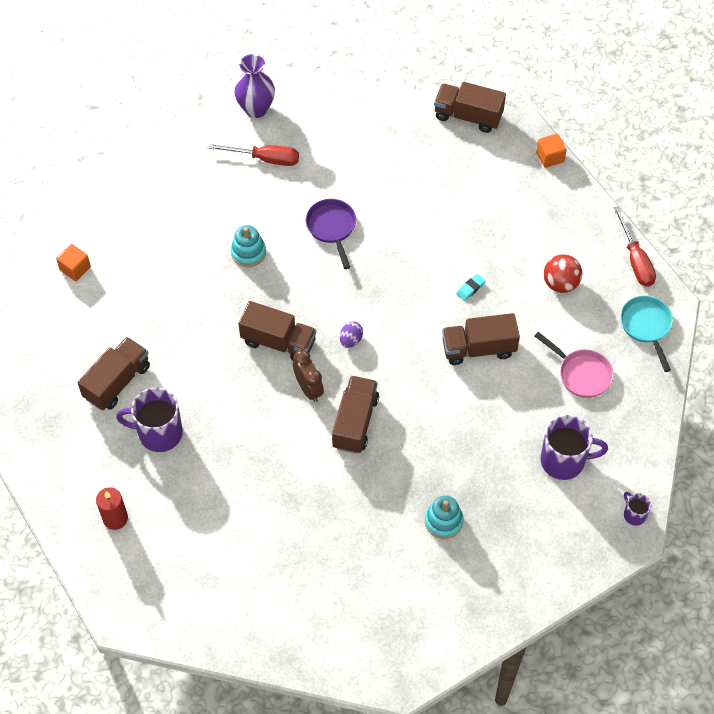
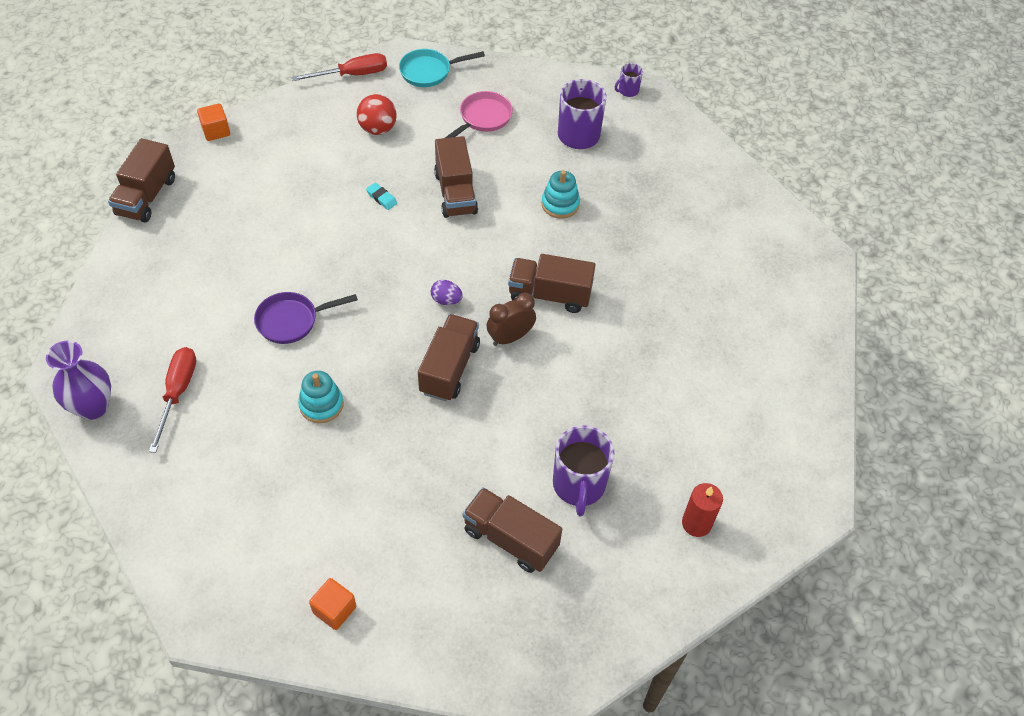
camera: 95 degrees left, 5 degrees down
(443, 521) = (654, 223): turquoise stacking toy -> turquoise stacking toy (560, 204)

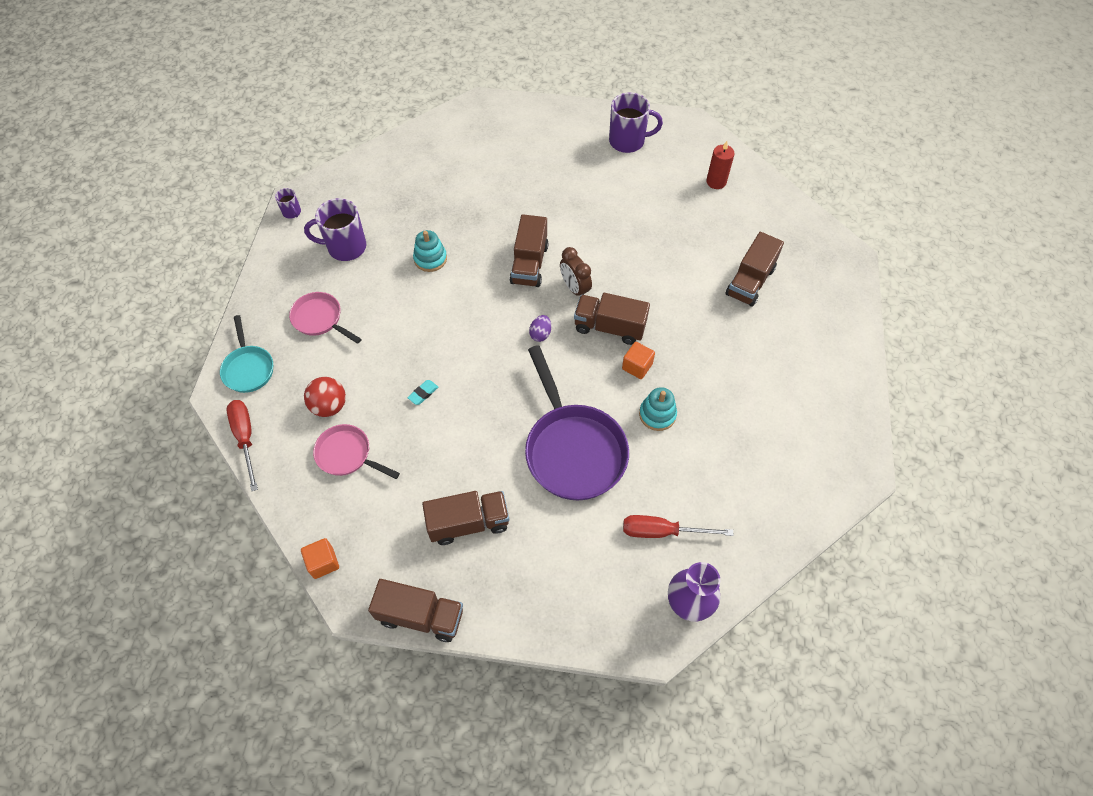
camera: 90 degrees left, 5 degrees up
(291, 321) = (573, 450): purple pan -> purple pan, size x1.84
(321, 143) = (347, 455): none -> pink pan
(334, 610) = (830, 383): orange cube -> orange cube (637, 366)
(455, 193) = (417, 335): brown truck -> brown truck (468, 523)
(579, 485) = (700, 244): purple mug -> purple mug (628, 141)

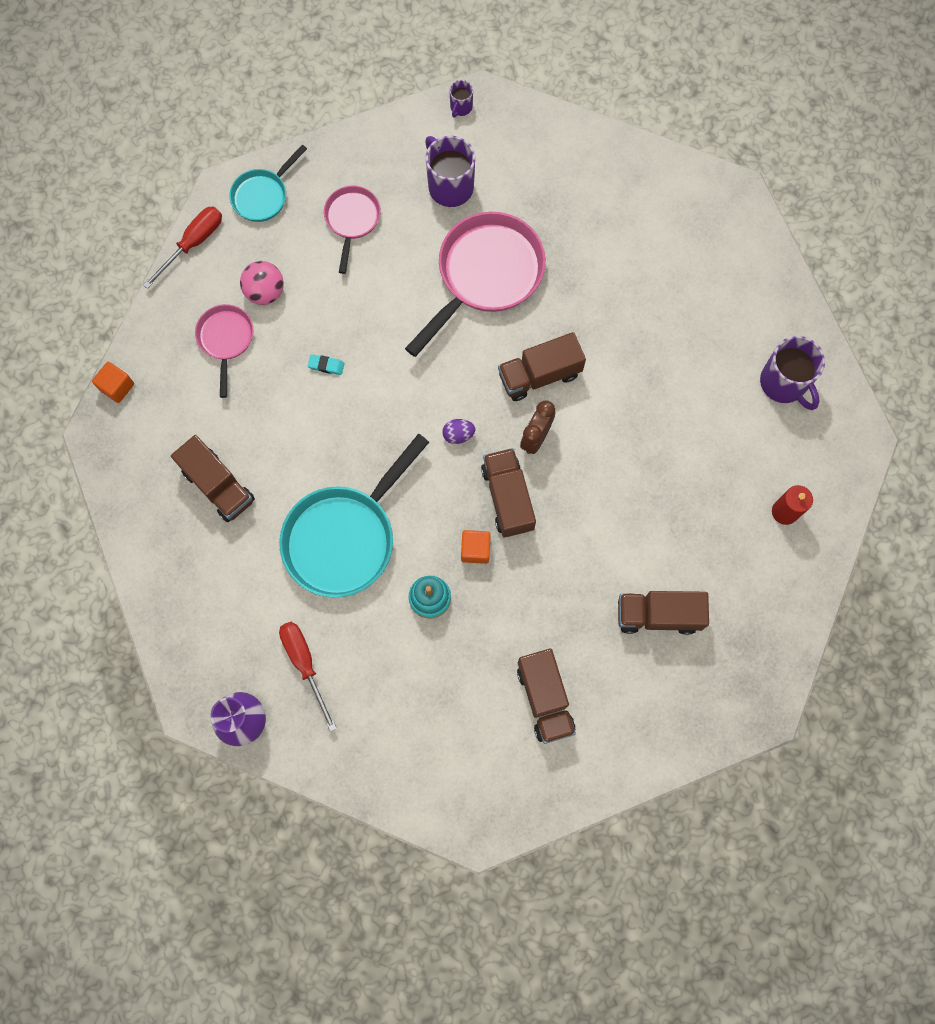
camera: 60 degrees right, 15 degrees up
(329, 406) = (265, 292): red ball -> pink ball
(421, 616) = (113, 496): brown truck -> brown truck (545, 699)
(430, 259) = (485, 275): turquoise stacking toy -> pink pan
(573, 450) = (344, 537): purple pan -> turquoise pan

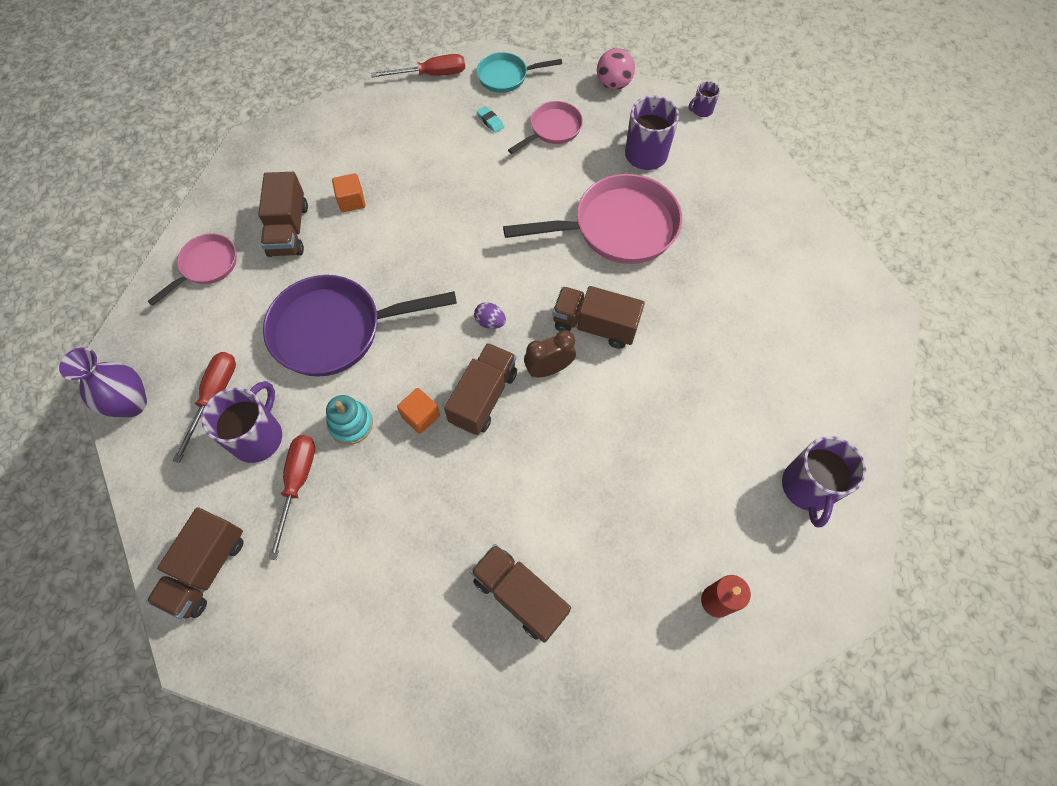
camera: 40 degrees right, 10 degrees down
(117, 387) = (293, 124): orange cube -> orange cube (351, 201)
(226, 340) = (391, 144): pink pan -> pink pan (206, 266)
(265, 292) = (448, 133): pink ball -> pink ball (613, 84)
(326, 365) = (441, 206): turquoise eraser -> turquoise eraser (490, 121)
(344, 537) = (335, 330): turquoise pan -> purple pan
(370, 664) = (258, 437): none -> purple mug
(434, 671) = (297, 484): none -> red screwdriver
(545, 699) = (359, 584): brown truck -> brown truck (207, 569)

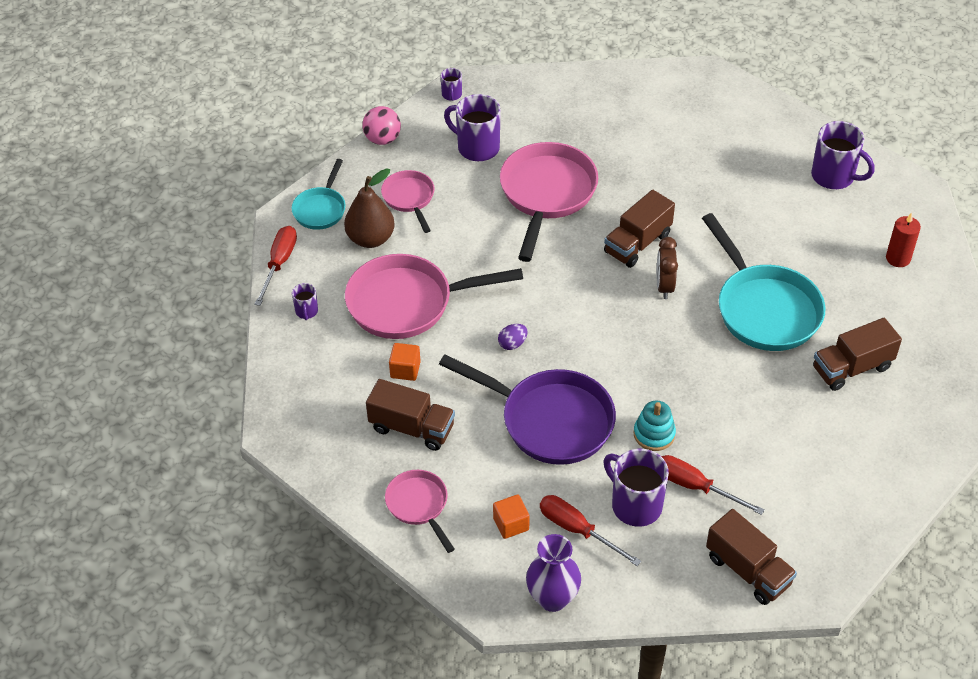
camera: 65 degrees left, 15 degrees down
(335, 330) = (550, 420): purple pan -> purple pan turned 75 degrees counterclockwise
(387, 112) = (306, 311): none -> purple mug
(421, 416) = (669, 384): orange cube -> orange cube (511, 524)
(428, 174) = (407, 303): none -> pink pan
(483, 397) = (670, 337): brown truck -> none
(490, 121) = (371, 238): turquoise eraser -> brown pear
(490, 322) = (598, 309): purple egg -> purple egg (512, 344)
(564, 475) = (764, 309): none -> turquoise pan

